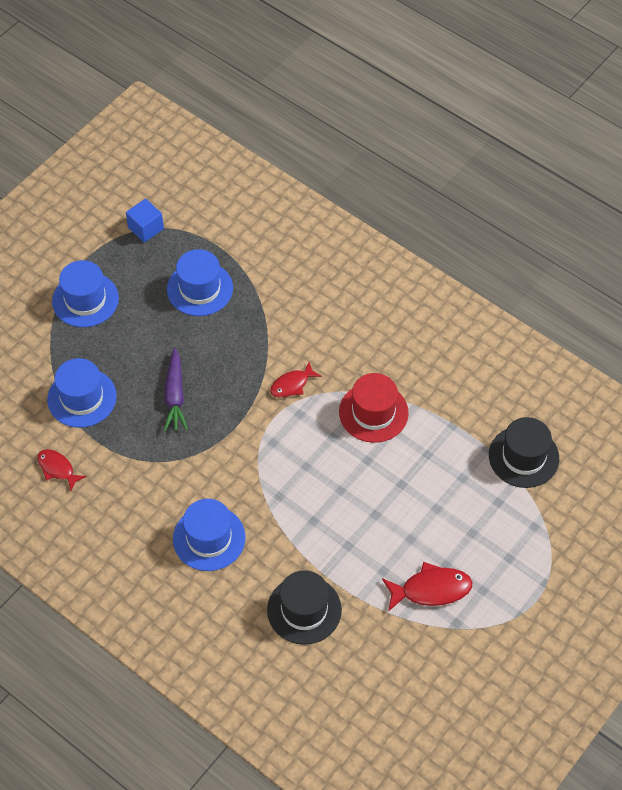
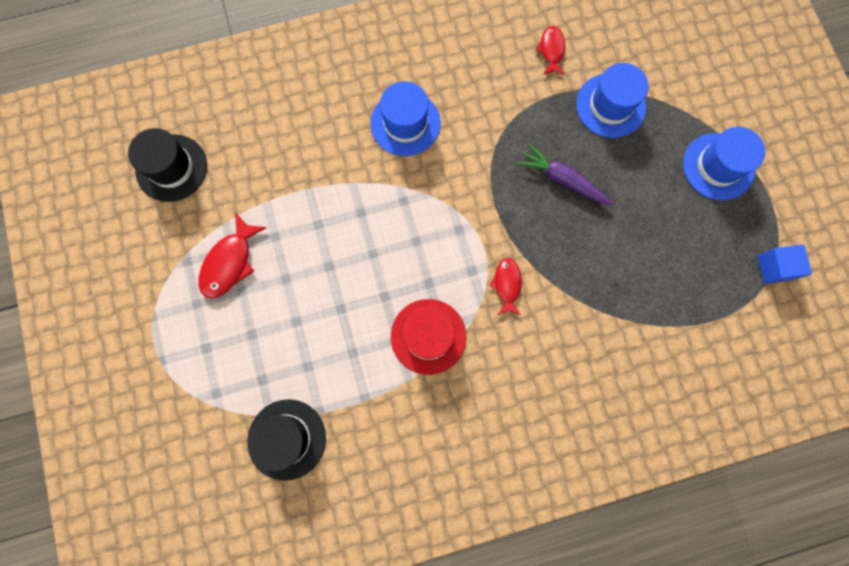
camera: 125 degrees right, 20 degrees up
(57, 469) = (551, 50): red fish -> red fish turned 75 degrees counterclockwise
(200, 289) = (669, 272): blue hat -> none
(304, 610) = (290, 154): black hat -> black hat (171, 168)

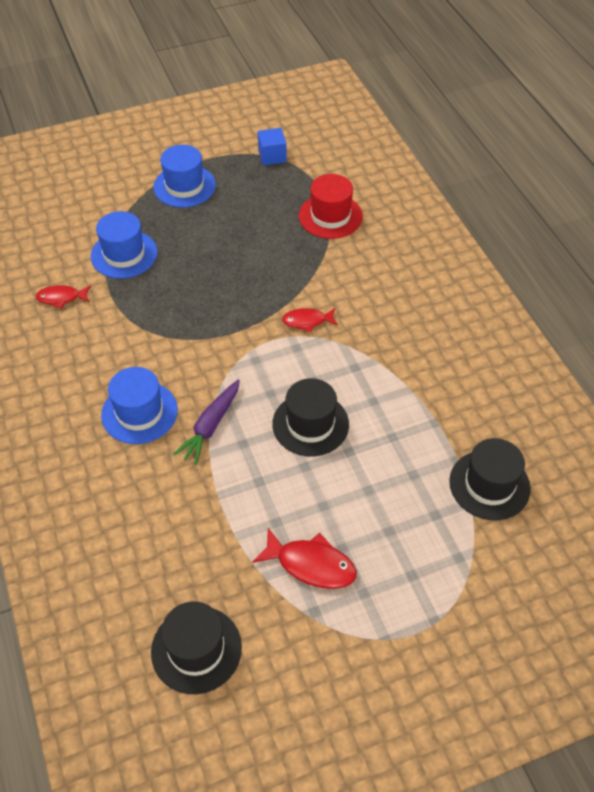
camera: 95 degrees left, 25 degrees down
(376, 276) = (310, 424): none -> black hat
(428, 336) = (365, 377): red hat -> red hat (330, 216)
(562, 180) = (200, 285): purple carrot -> purple carrot (210, 426)

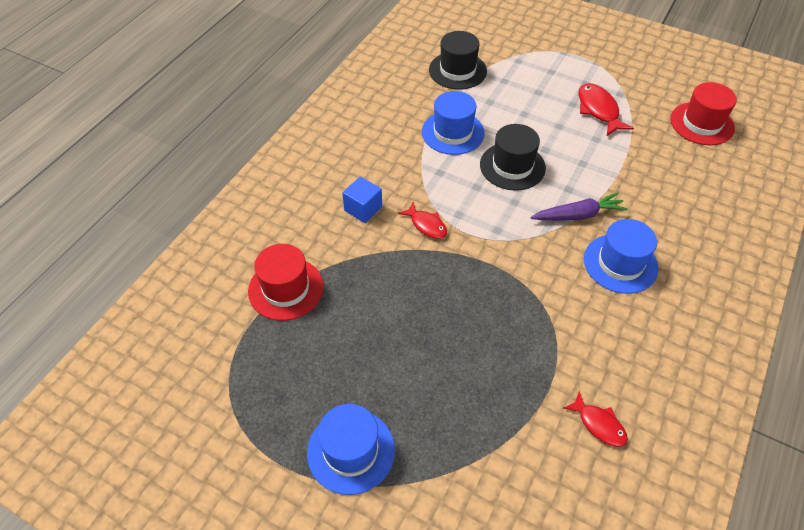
camera: 130 degrees left, 0 degrees up
(124, 254) = (496, 420): blue hat -> blue hat (453, 132)
(196, 649) = (702, 123): black hat -> red hat
(272, 156) = (230, 402): blue cube -> blue cube (363, 209)

